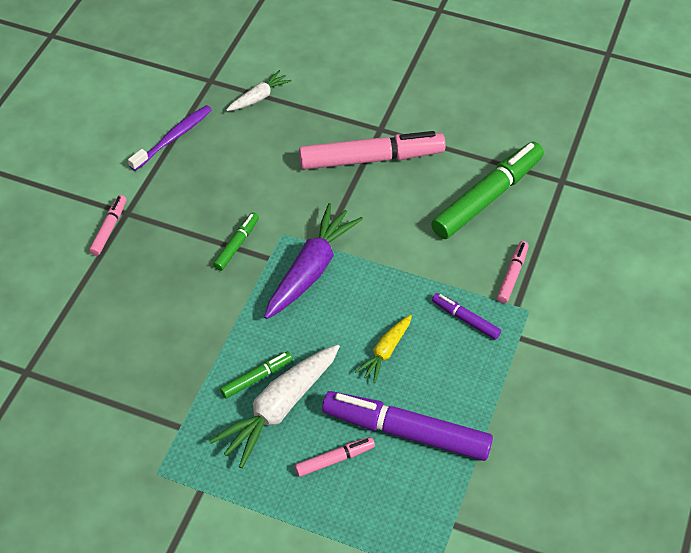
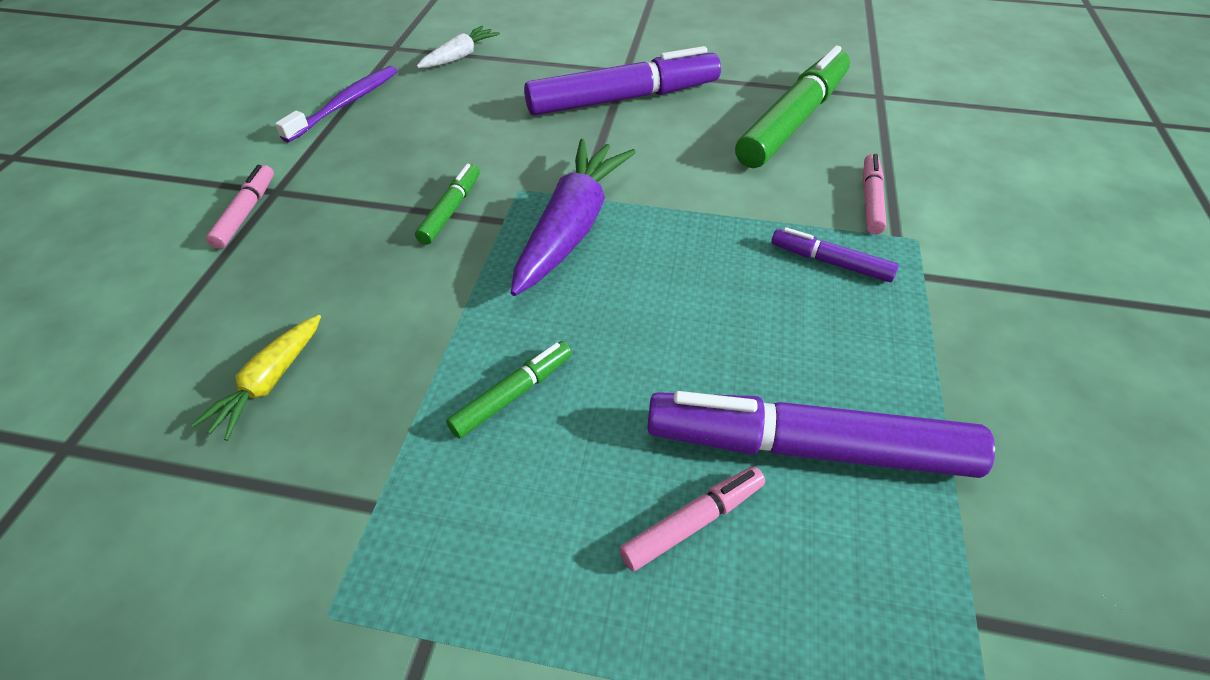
camera: 10 degrees left, 5 degrees down
(279, 408) = (564, 441): white carrot -> none
(371, 159) = (623, 99): pink marker -> purple marker
(385, 351) = (724, 323): yellow carrot -> yellow carrot (269, 382)

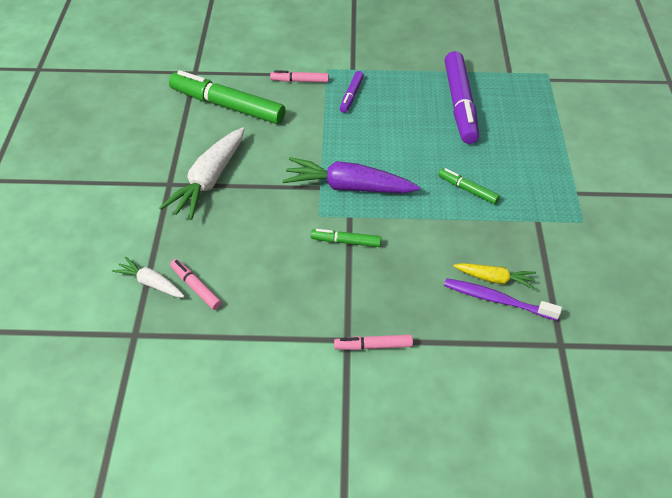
camera: 100 degrees left, 0 degrees up
(346, 104) = (231, 337): purple toothbrush -> purple toothbrush (497, 300)
(623, 99) = (209, 180): purple marker -> white carrot
(693, 522) = (504, 132): pink marker -> pink marker (196, 287)

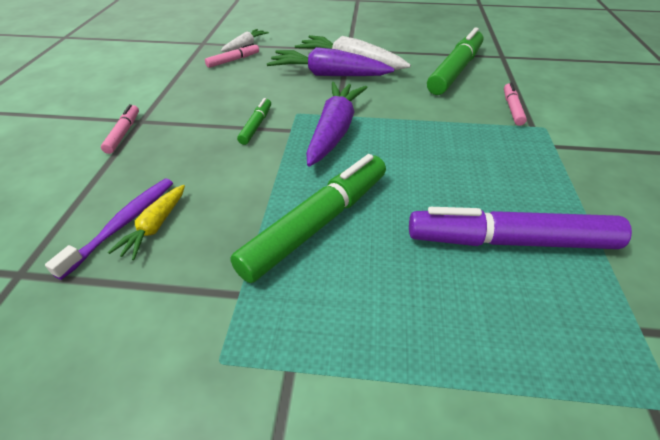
camera: 95 degrees right, 5 degrees down
(237, 197) = (328, 75): none -> purple carrot
(351, 95) = (497, 141): purple marker -> none
(467, 190) = (317, 224): green marker -> green marker, size x2.09

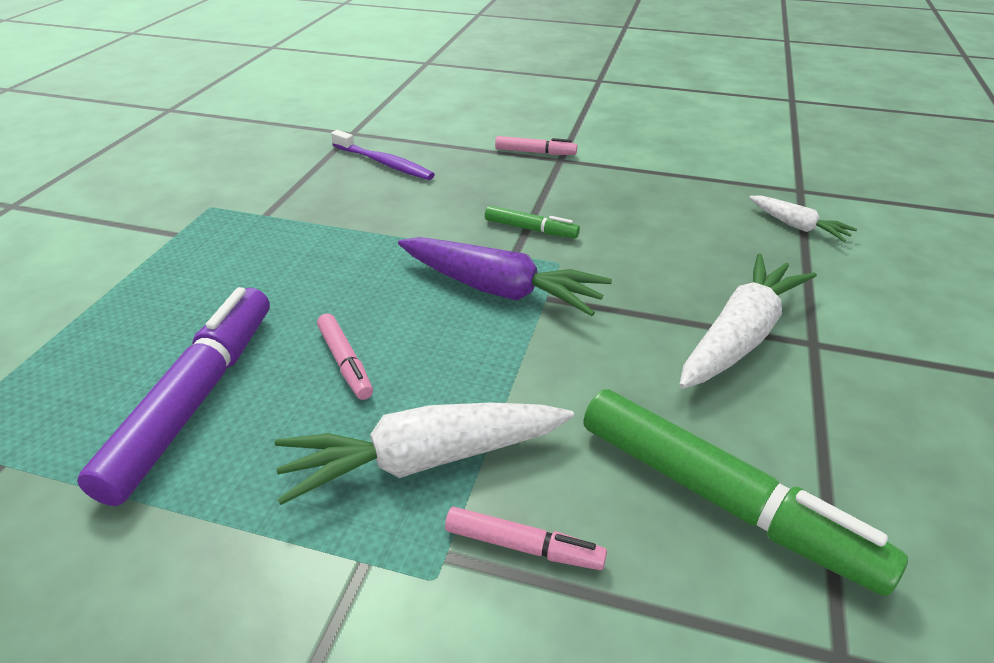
camera: 100 degrees right, 5 degrees down
(155, 227) = (372, 176): yellow carrot -> none
(233, 60) = (735, 215): pink marker -> pink marker (345, 362)
(317, 224) = (321, 259): green marker -> none
(328, 75) = (687, 303): purple carrot -> none
(488, 138) = (424, 460): none -> white carrot

